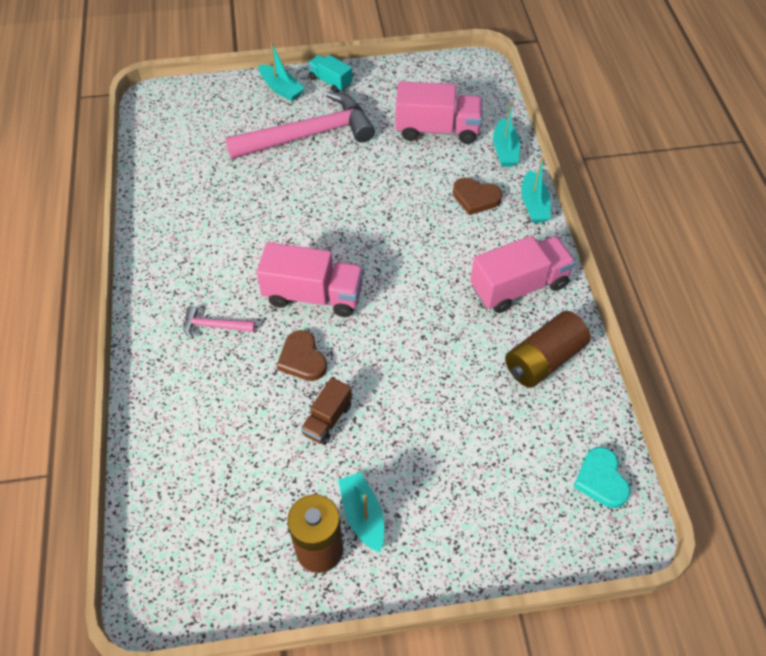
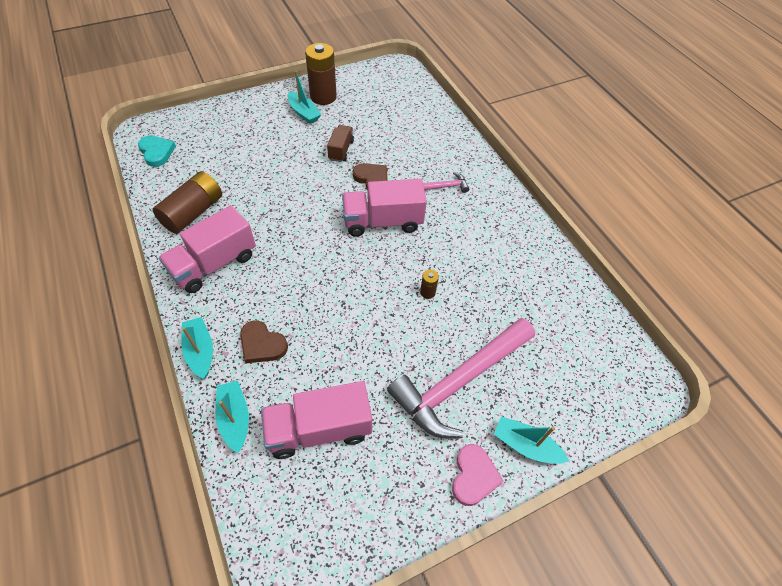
camera: 160 degrees right, 0 degrees up
(300, 208) = (427, 292): none -> brown battery
(330, 81) = (473, 476): turquoise truck -> pink heart
(475, 198) = (262, 344): brown heart -> brown heart turned 150 degrees counterclockwise

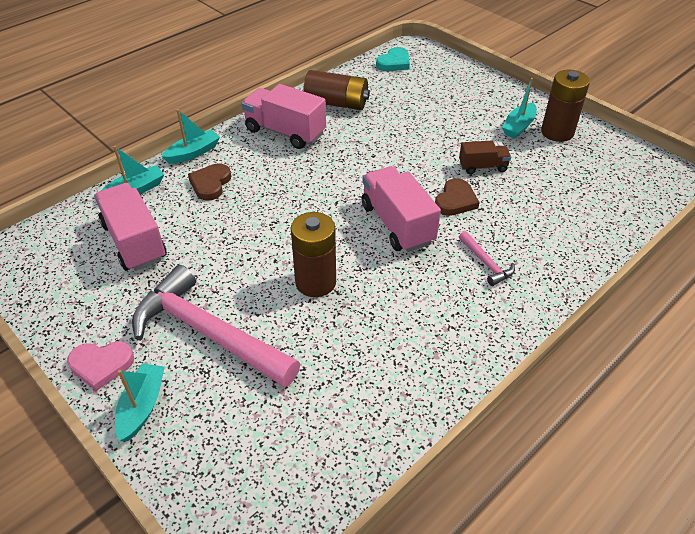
camera: 75 degrees right, 10 degrees down
(427, 292) = (315, 282): brown battery -> brown battery, size x2.24

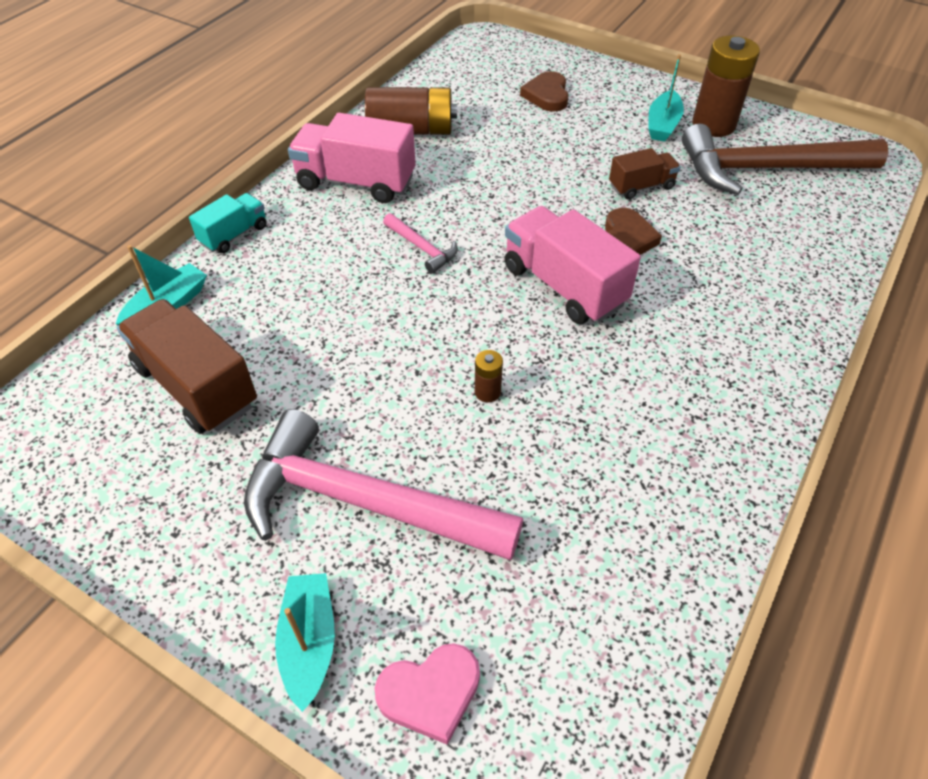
camera: 15 degrees left, 5 degrees up
(101, 365) = (219, 592): pink heart -> pink heart (430, 693)
(134, 241) = (196, 386): pink truck -> brown truck
(193, 153) = (234, 235): turquoise boat -> turquoise truck
(210, 184) = (278, 276): brown heart -> brown heart (547, 95)
(315, 282) = (487, 392): brown battery -> brown battery, size x0.45
(394, 63) = (466, 63): turquoise heart -> none
(486, 263) = (702, 318): pink hammer -> pink hammer (422, 248)
(582, 170) = (766, 169): none -> brown hammer

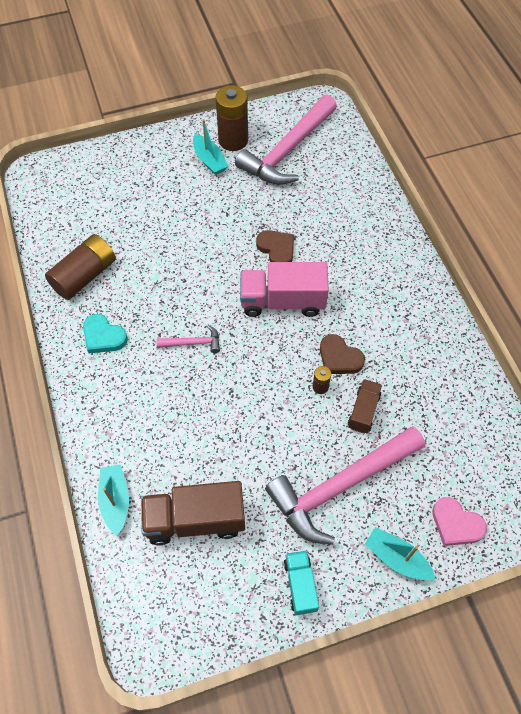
camera: 50 degrees left, 10 degrees up
(234, 235) = (86, 429): turquoise truck -> turquoise truck (300, 585)
(356, 182) = (103, 336): pink truck -> turquoise heart
(430, 693) = (456, 524): pink heart -> pink heart turned 105 degrees clockwise
(547, 95) = (126, 188): brown heart -> brown heart (339, 358)
(641, 187) = (246, 211): brown truck -> brown truck (363, 411)
(766, 169) = (287, 151): brown hammer -> pink hammer

